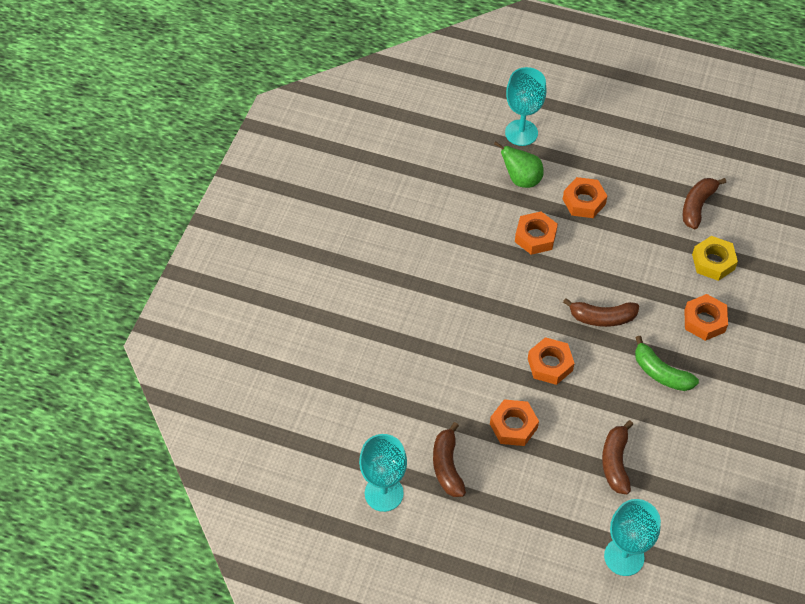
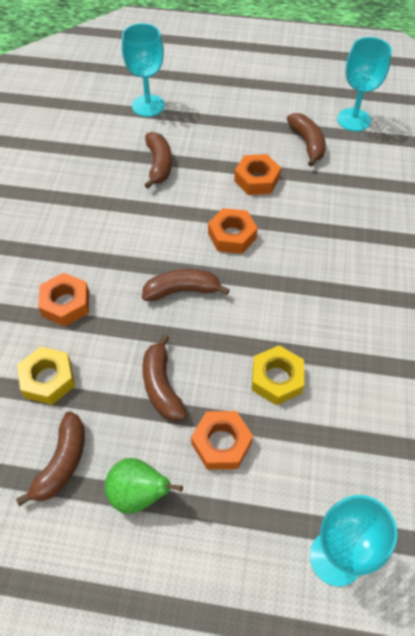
camera: 170 degrees right, 0 degrees up
(521, 179) = (315, 466): green pear -> green pear (138, 494)
(535, 237) = (276, 379): orange nut -> yellow nut
(624, 244) = (161, 386): none -> brown banana
(661, 373) = (116, 243): green banana -> none

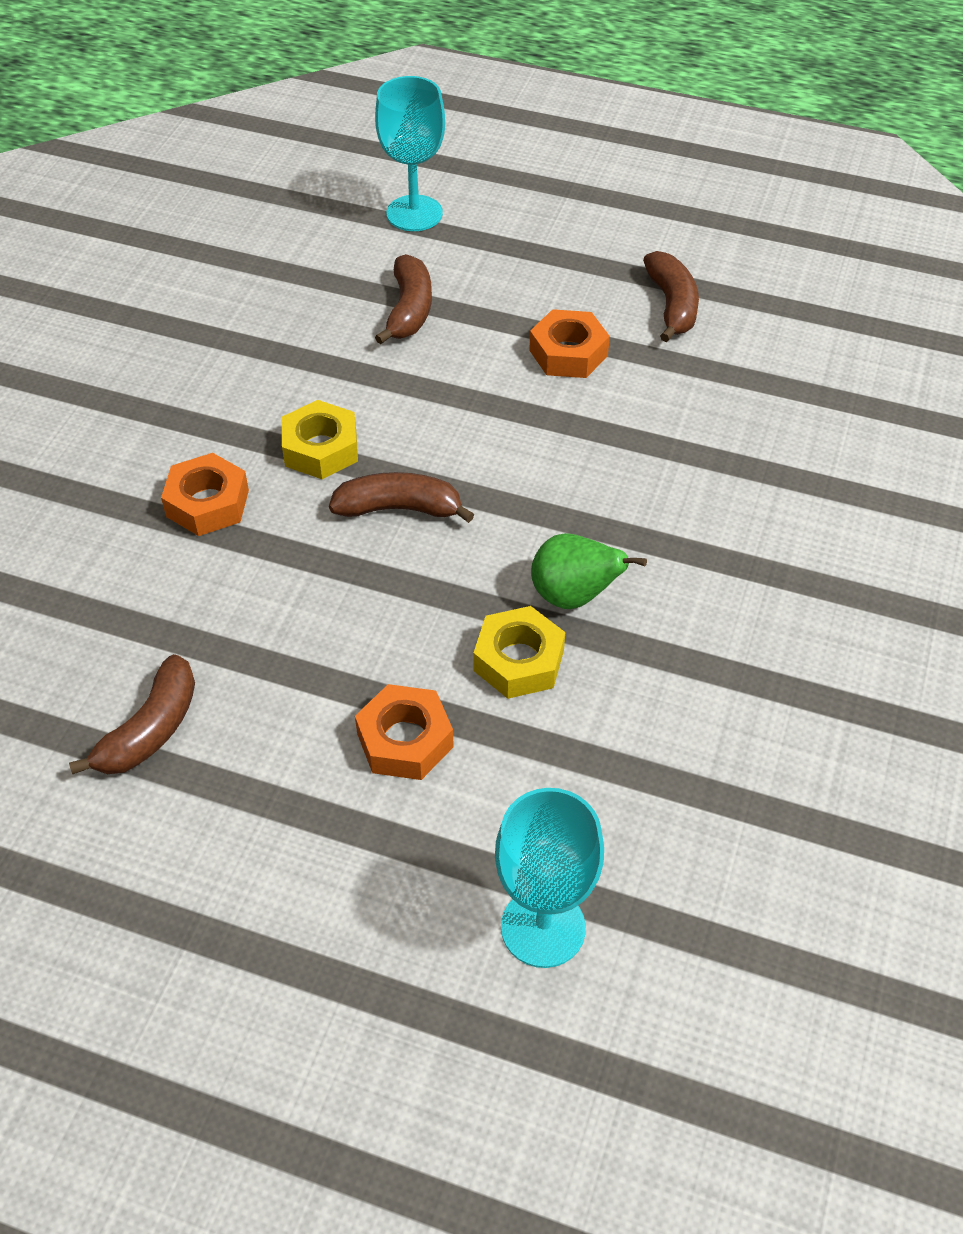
camera: 10 degrees right, 5 degrees down
(48, 379) = (155, 609): yellow nut -> yellow nut (320, 448)
(138, 494) = (257, 791): green pear -> green pear (573, 596)
(161, 386) = (331, 644): brown banana -> none
(232, 236) = (503, 436): orange nut -> none
(353, 120) = (764, 276): turquoise goblet -> none

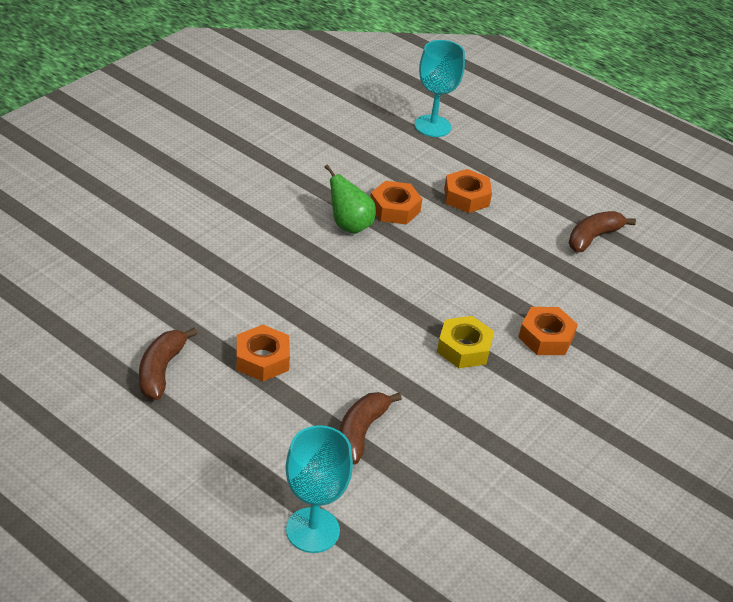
camera: 165 degrees left, 10 degrees down
(399, 508) = (427, 297): brown banana -> none
(519, 660) = (394, 209): yellow nut -> orange nut

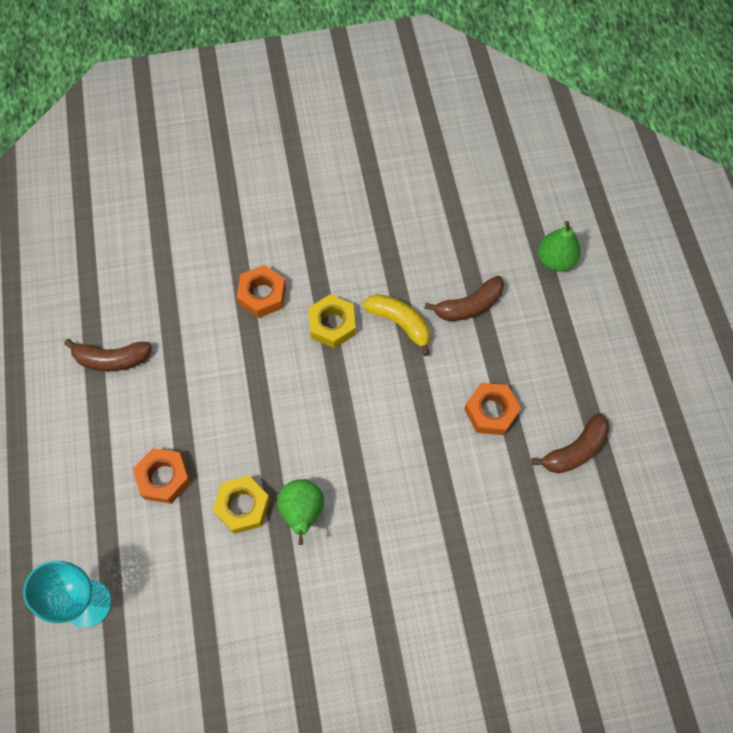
camera: 135 degrees left, 25 degrees up
(312, 530) = (555, 260): turquoise goblet -> green pear
(394, 209) = (242, 506): orange nut -> yellow nut
(408, 382) = (400, 323): none -> yellow banana

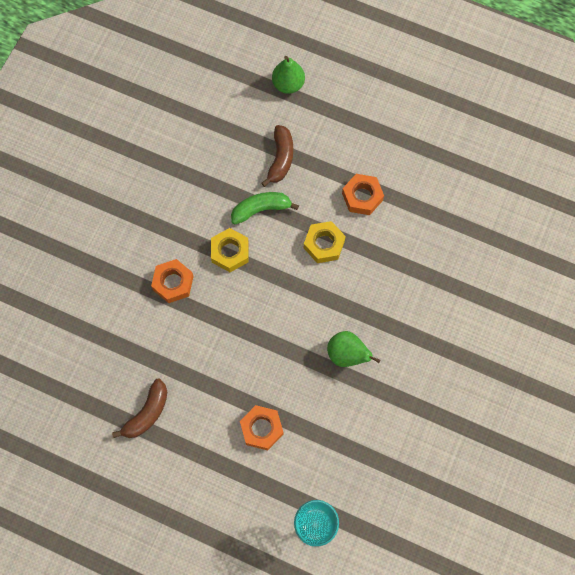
camera: 55 degrees left, 5 degrees up
(242, 506) = (317, 390): yellow nut -> yellow nut (324, 244)
(400, 323) = (261, 209): yellow banana -> green banana
(575, 450) = (421, 166): brown banana -> none

